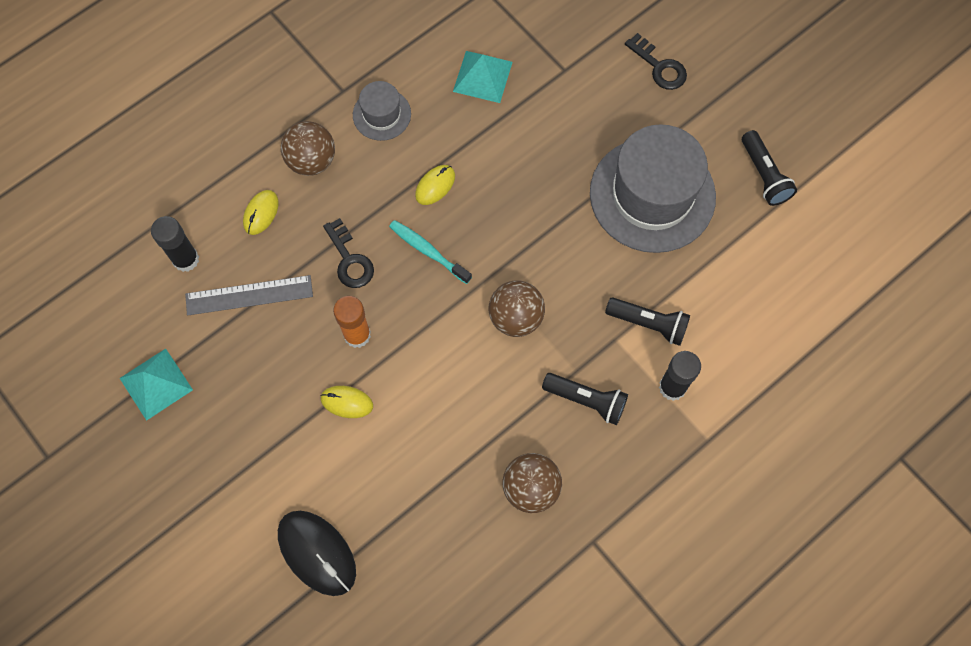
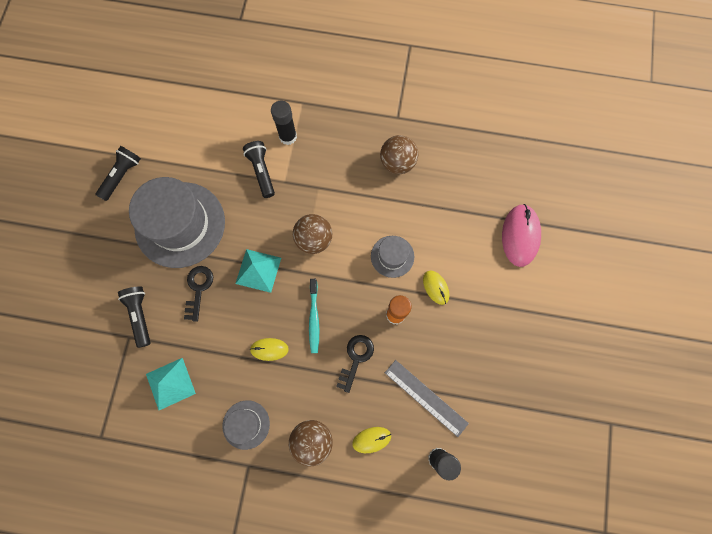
camera: 130 degrees left, 5 degrees up
(156, 384) = (519, 402): turquoise pyramid -> turquoise pyramid (258, 270)
(317, 553) = (520, 236): black mouse -> pink mouse
(423, 385) = (392, 256): none -> grey hat
(587, 400) = (329, 171): black flashlight -> black flashlight (140, 315)
(659, 66) = (85, 283): black key -> black key (198, 289)

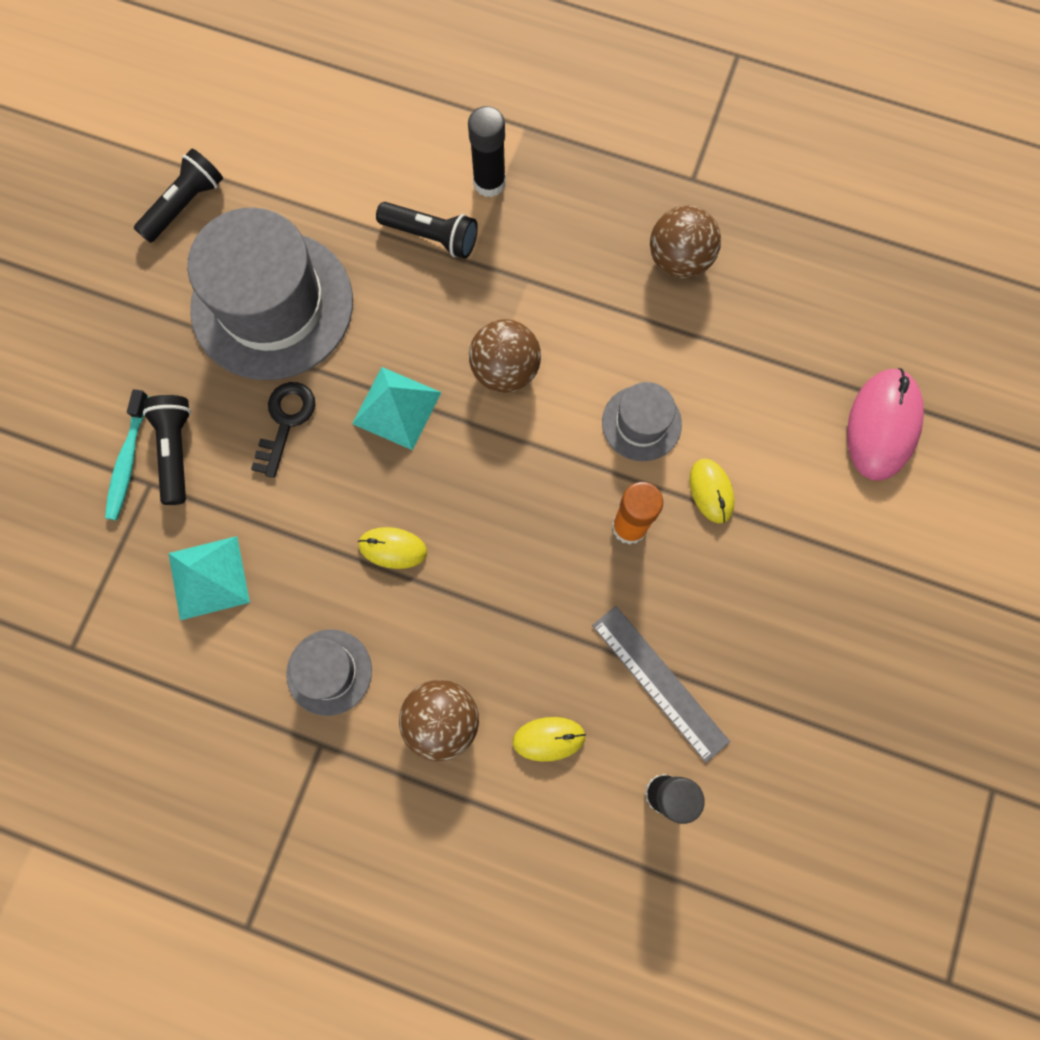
camera: 10 degrees right, 0 degrees up
(261, 171) = (432, 236): black flashlight -> black flashlight turned 120 degrees clockwise
(314, 318) = (481, 508): turquoise toothbrush -> turquoise toothbrush (128, 461)
(356, 358) = (545, 591): black key -> none

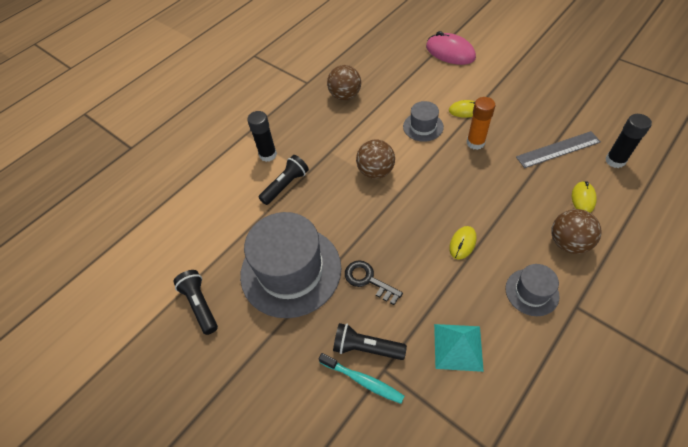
camera: 65 degrees left, 20 degrees down
(396, 407) = (379, 223): turquoise pyramid -> none

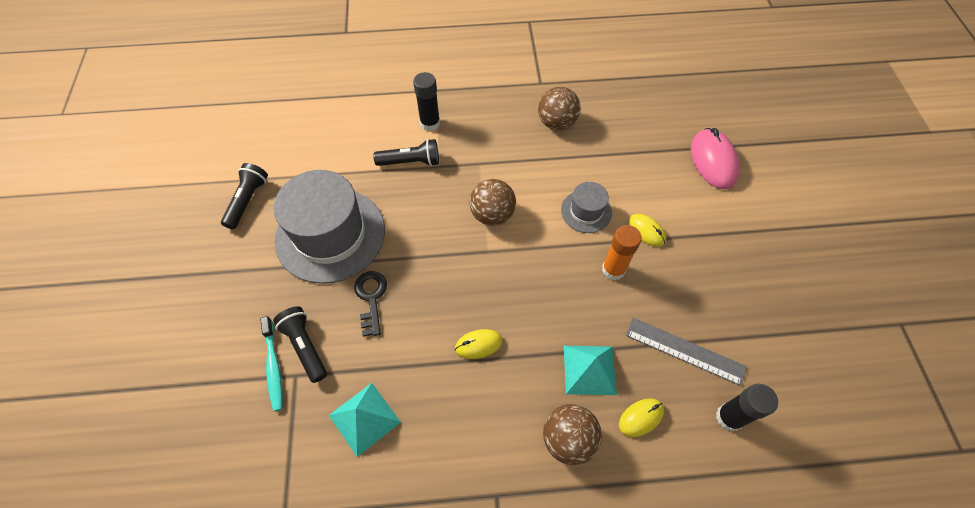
camera: 40 degrees right, 5 degrees up
(531, 200) = (589, 369): none -> turquoise pyramid
(532, 292) = (477, 443): grey hat -> none

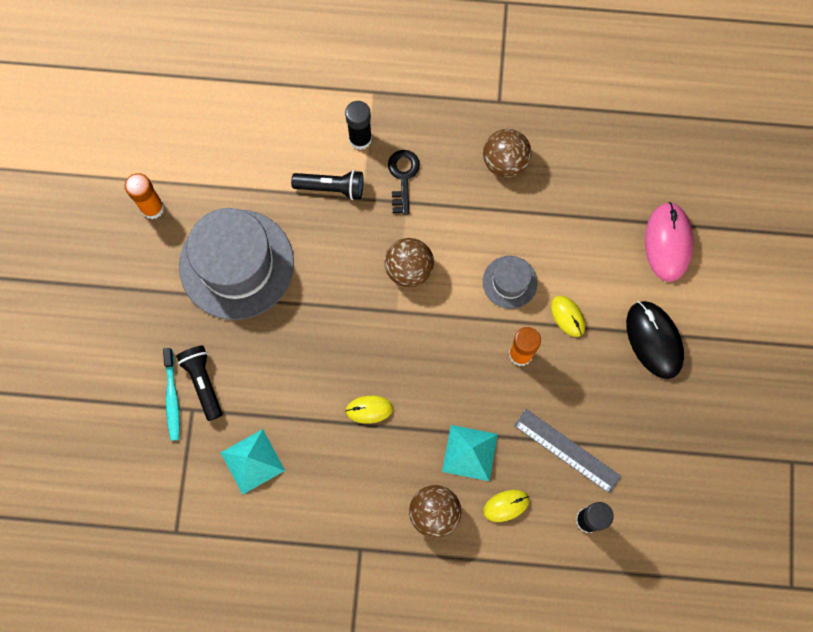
camera: 10 degrees right, 15 degrees up
(247, 200) = (152, 208): black flashlight -> orange glue stick
(371, 298) = (271, 343): black key -> black key (403, 177)
(730, 238) = (654, 340): none -> black mouse

